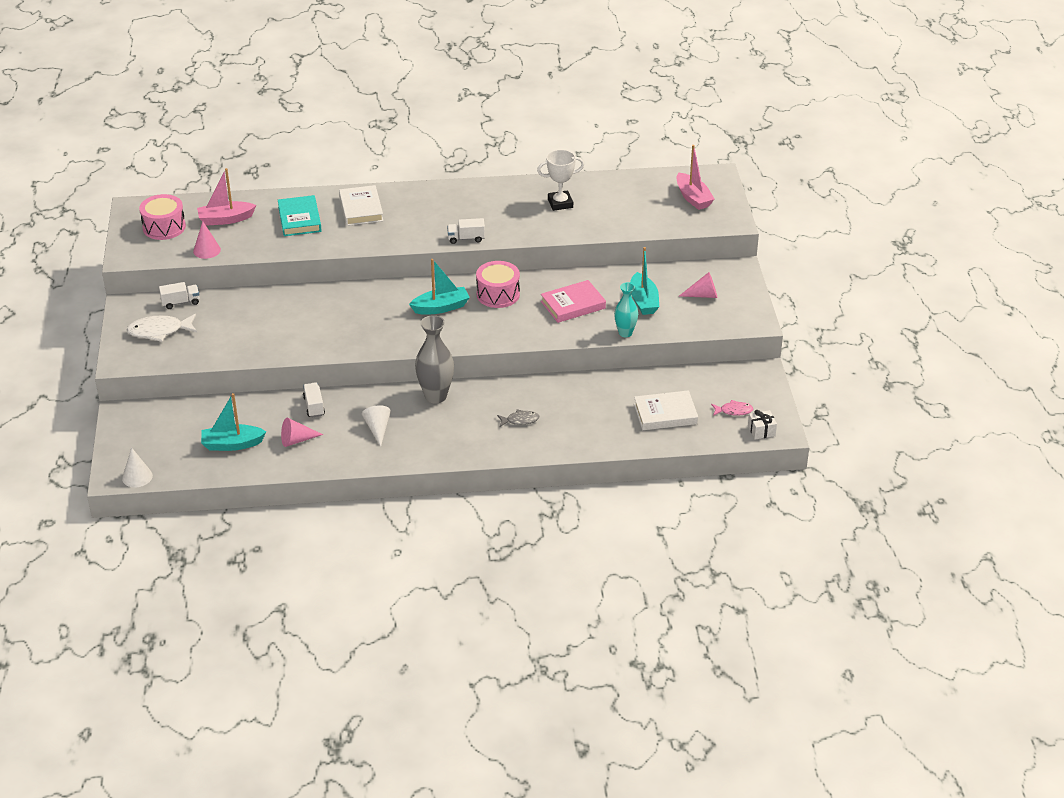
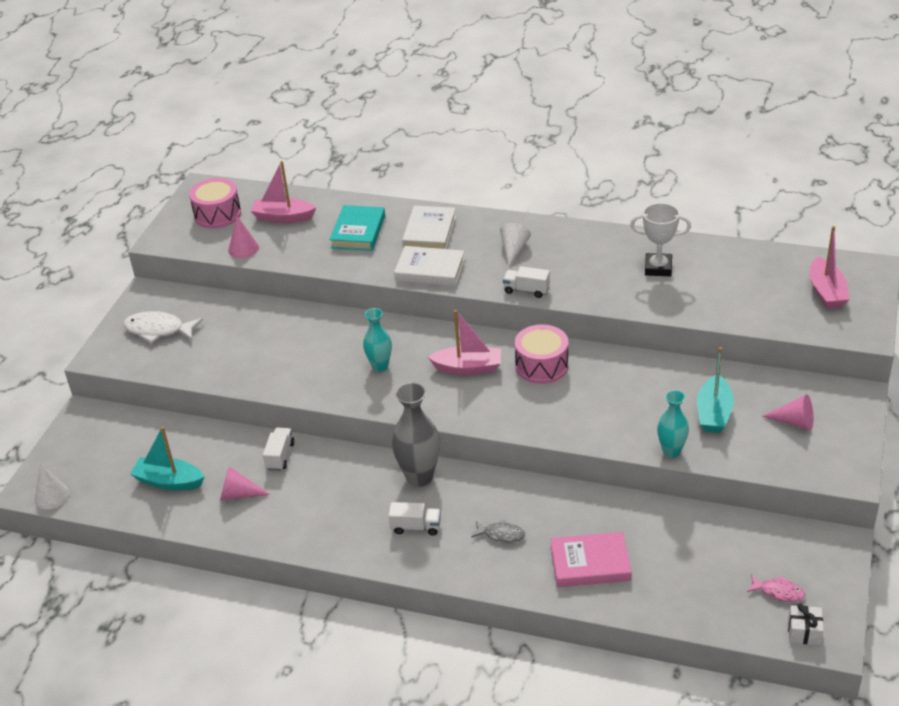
camera: 25 degrees right, 0 degrees up
(180, 302) = (199, 301): white truck -> white truck (416, 527)
(369, 320) = (380, 366): none -> turquoise vase
(378, 429) = (333, 503): white cone -> white cone (513, 250)
(441, 307) = (468, 368): turquoise boat -> pink boat
(573, 305) = (624, 399): pink book -> pink book (590, 563)
(665, 414) = (685, 573): white book -> white book (430, 270)

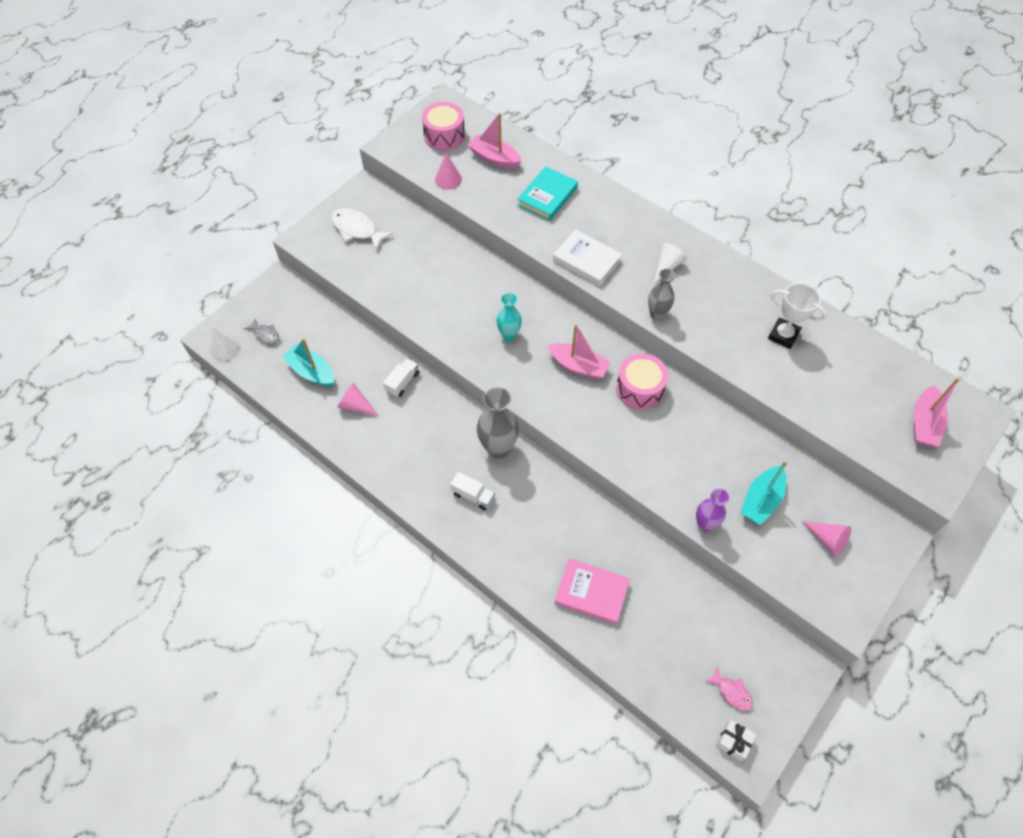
camera: 20 degrees right, 20 degrees up
(429, 232) = (605, 220): white book -> none
(501, 534) = (535, 532): grey fish -> grey fish (265, 335)
(526, 290) = (657, 314): white truck -> grey vase
(671, 451) = (705, 524): turquoise vase -> purple vase

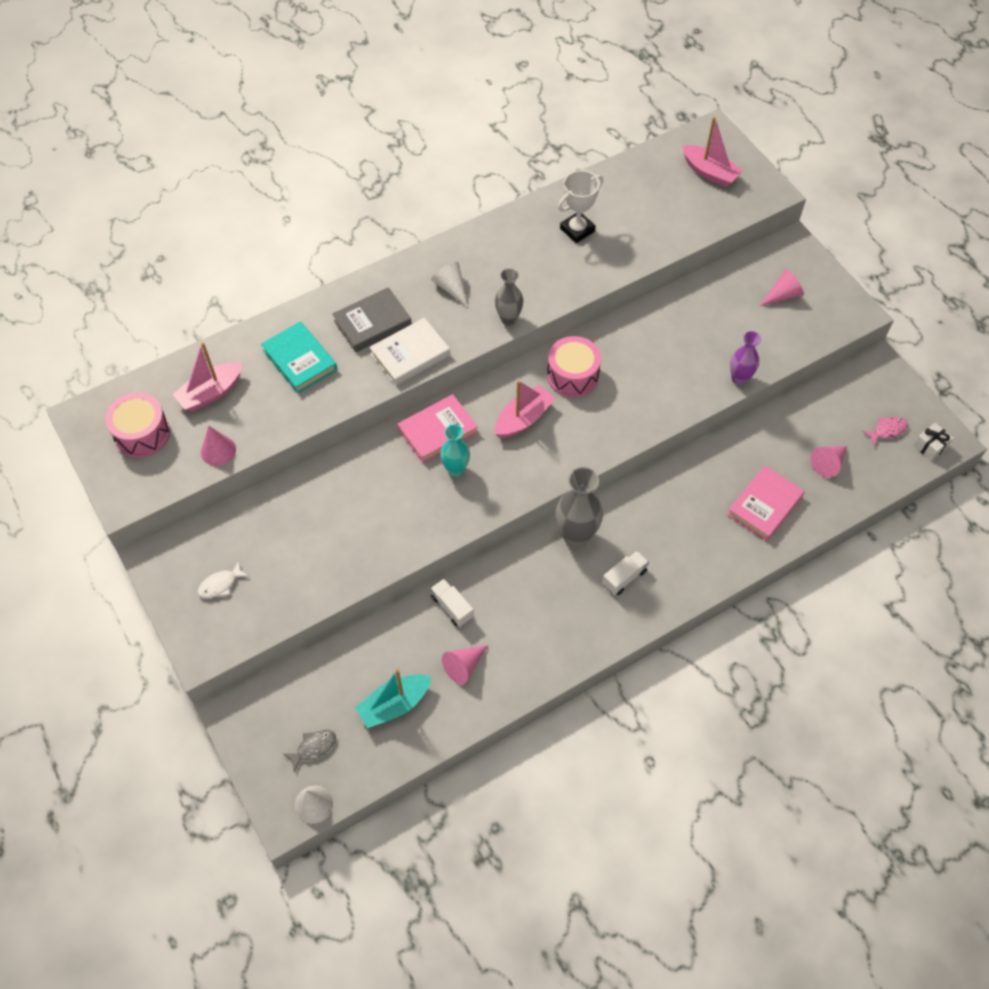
camera: 70 degrees left, 0 degrees up
(357, 229) = (220, 584): white fish -> white fish, size x0.58
(539, 312) = (438, 431): none -> pink book
(604, 227) = (372, 323): none -> grey book
(664, 641) = (828, 463): none -> pink cone
(761, 500) = (729, 326): turquoise boat -> none

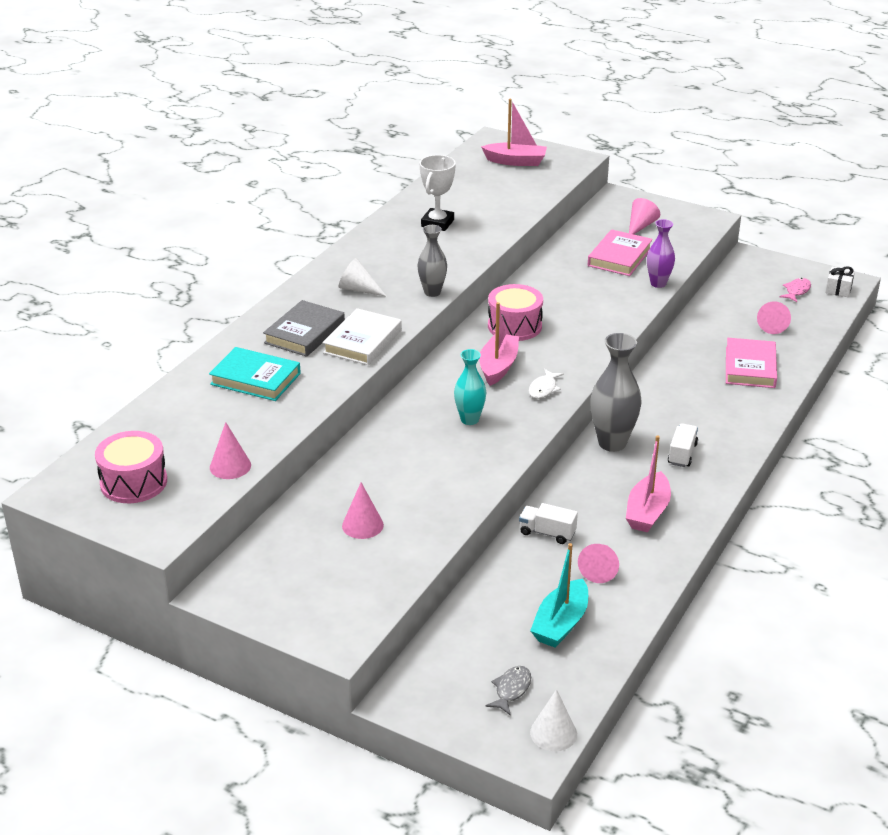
camera: 30 degrees left, 25 degrees down
(211, 393) = (182, 430): pink boat -> pink boat (647, 512)
(220, 584) = (310, 583): white fish -> white fish (543, 389)
(296, 544) = (362, 525): none -> pink cone
(438, 431) = (426, 401): pink book -> pink book (619, 257)

